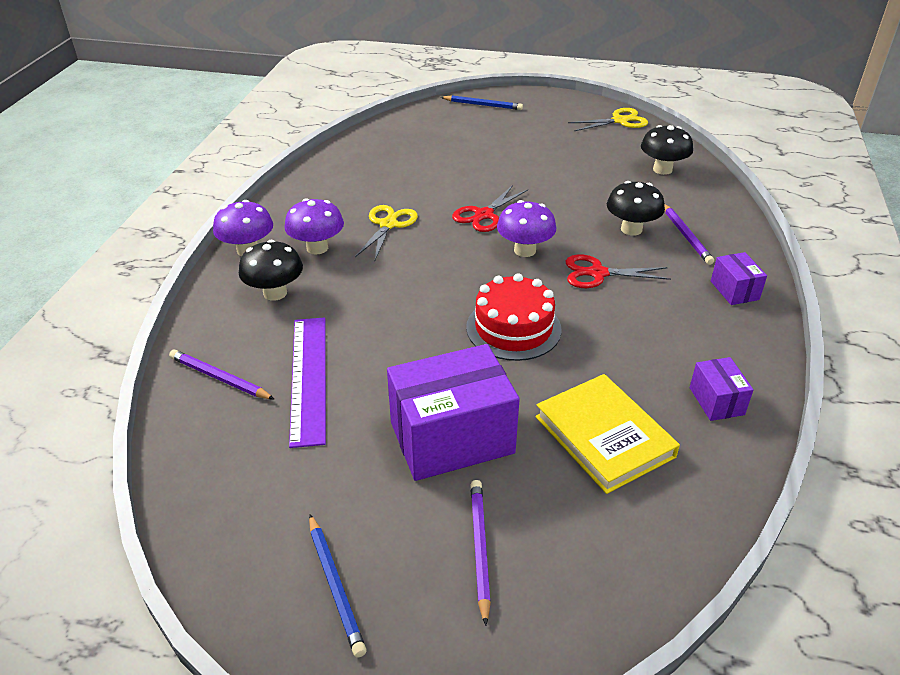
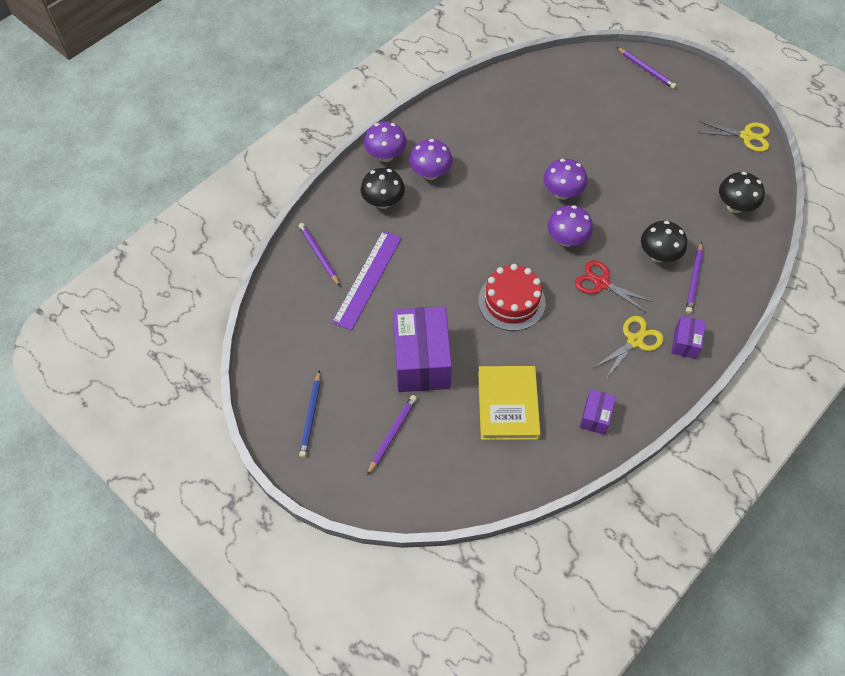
camera: 30 degrees right, 20 degrees up
(388, 224) = (489, 172): yellow scissors -> yellow scissors (635, 341)
(452, 437) = (422, 361): purple box -> purple box turned 75 degrees clockwise
(483, 105) = (646, 70): blue pencil -> purple pencil
(484, 215) = (562, 193): red scissors -> purple mushroom

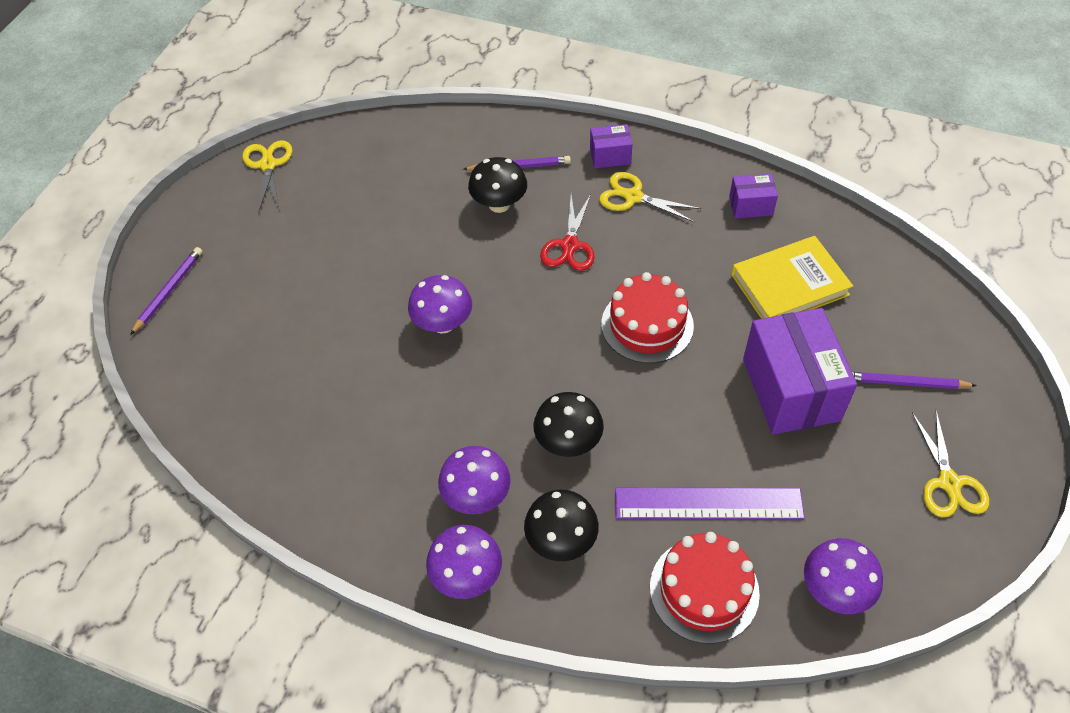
camera: 110 degrees left, 5 degrees down
(311, 416) = (949, 482): blue pencil -> yellow scissors
(319, 255) = (704, 590): purple pencil -> red cake
(422, 361) = (790, 389): purple box -> purple box turned 75 degrees counterclockwise
(567, 239) = (520, 297): purple mushroom -> purple mushroom (835, 590)
(734, 206) = (390, 154): black mushroom -> black mushroom (568, 442)

